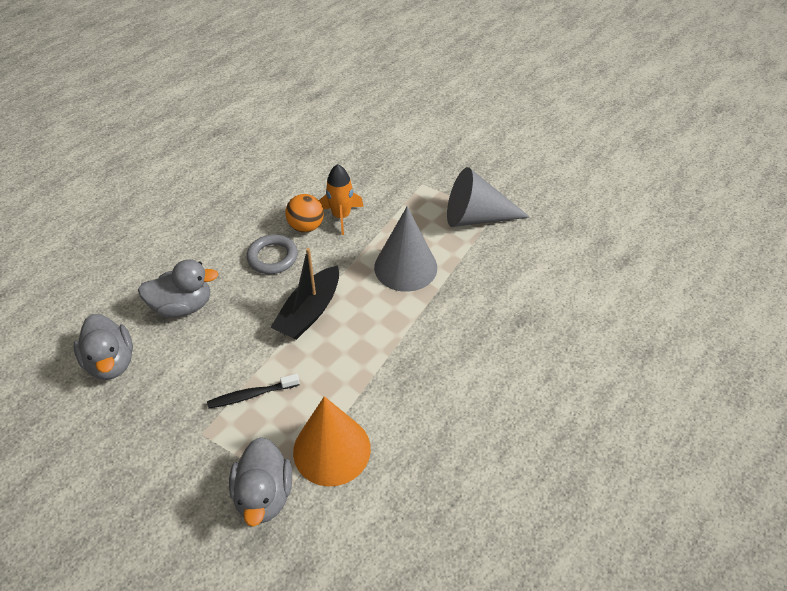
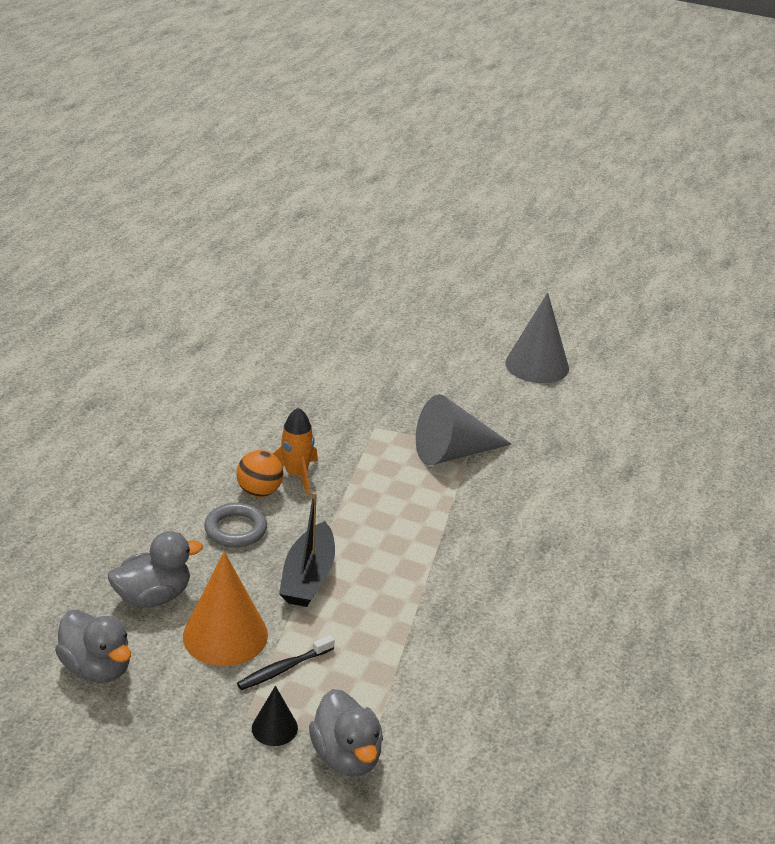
camera: 20 degrees left, 15 degrees down
(219, 451) = (274, 728): none -> black cone
(332, 449) = (399, 701): orange cone -> orange cone (225, 635)
(405, 267) = (396, 515): grey cone -> grey cone (537, 365)

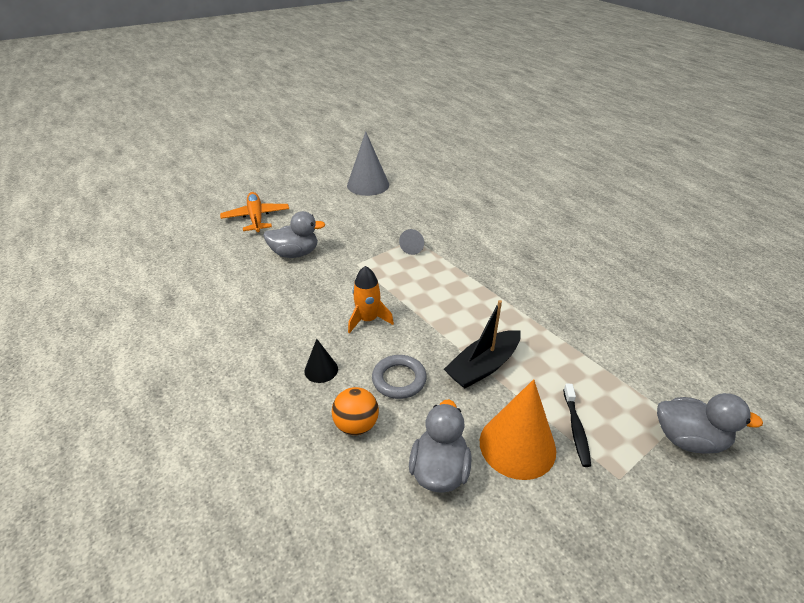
camera: 50 degrees left, 5 degrees up
(97, 668) = (506, 561): grey duck -> grey duck (295, 253)
(259, 491) = (368, 346): orange ball -> orange ball (356, 425)
(274, 728) = (641, 467): black cone -> black cone (321, 370)
(308, 577) = (483, 367): black boat -> black boat turned 90 degrees clockwise
(372, 325) = (256, 218): none -> orange plane
(453, 453) = (414, 247): grey cone -> grey cone, size x0.51

